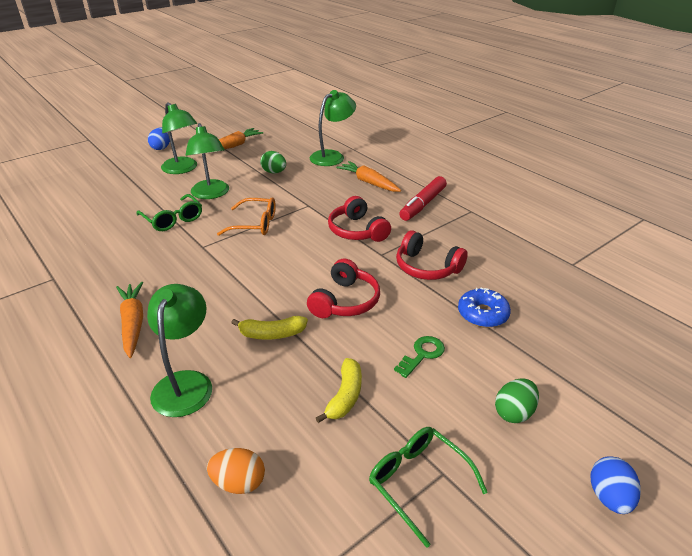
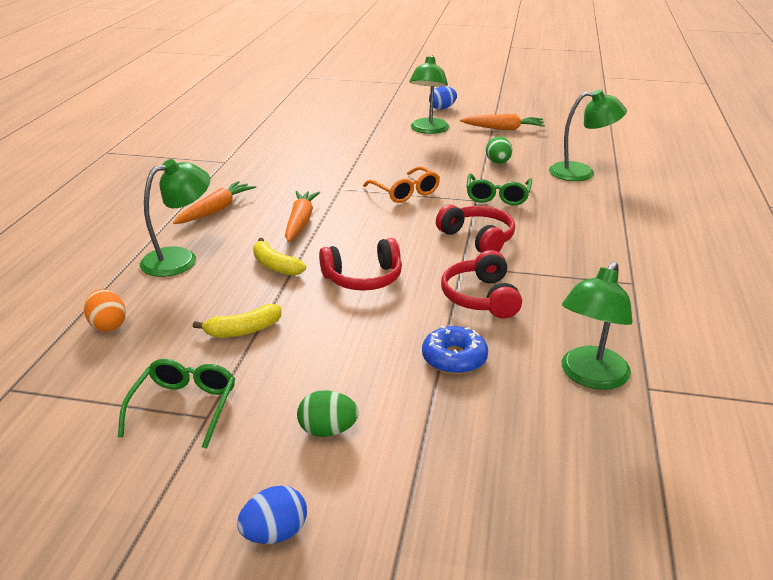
camera: 50 degrees right, 5 degrees down
(173, 219) = (355, 161): green glasses -> green glasses (497, 196)
(211, 194) = (414, 157): green lamp -> green lamp (590, 377)
(357, 231) = (478, 238): red headphones -> red headphones turned 120 degrees clockwise
(369, 182) = (572, 209): orange carrot -> orange carrot (300, 222)
(422, 354) = (344, 347): green key -> none
(423, 204) = (589, 251): red marker -> none

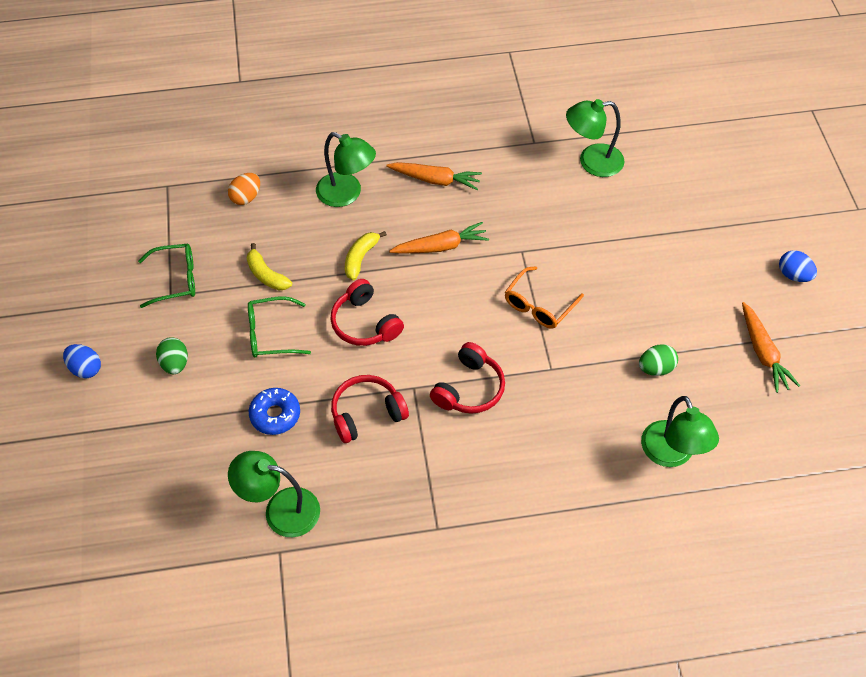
camera: 70 degrees right, 25 degrees up
(428, 130) = (713, 280): green lamp -> green lamp (591, 162)
(497, 196) = (568, 385): green glasses -> green glasses (271, 334)

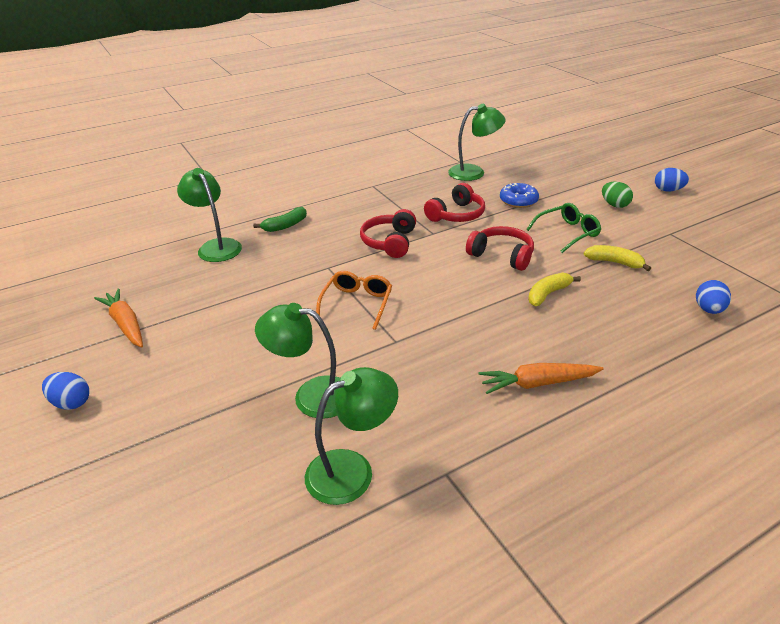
camera: 160 degrees right, 20 degrees down
(176, 279) = (680, 242): green glasses -> none
(246, 197) = (708, 310): orange egg -> blue egg
(346, 194) = (617, 340): green lamp -> green lamp (312, 395)
(361, 258) = (548, 294): yellow banana -> yellow banana turned 135 degrees counterclockwise
(441, 246) = (481, 323): orange carrot -> none
(581, 469) = (285, 226): none -> green banana
(655, 368) = (233, 289): green egg -> none

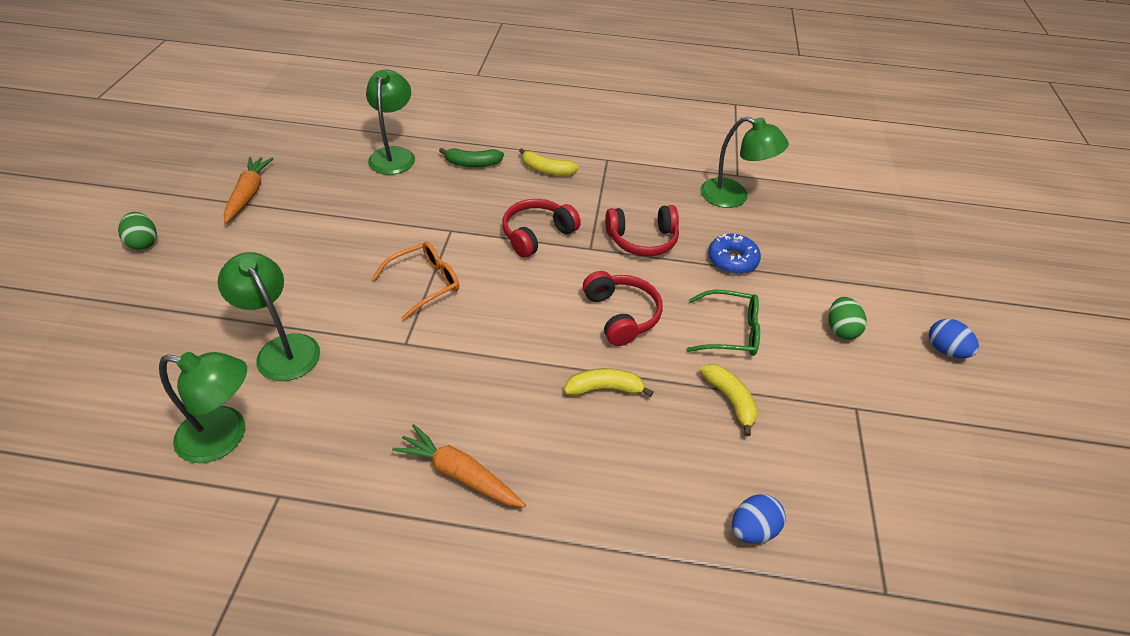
camera: 35 degrees right, 10 degrees up
(71, 403) = (144, 243): blue egg -> green egg
(342, 207) = (547, 170): none -> yellow banana

